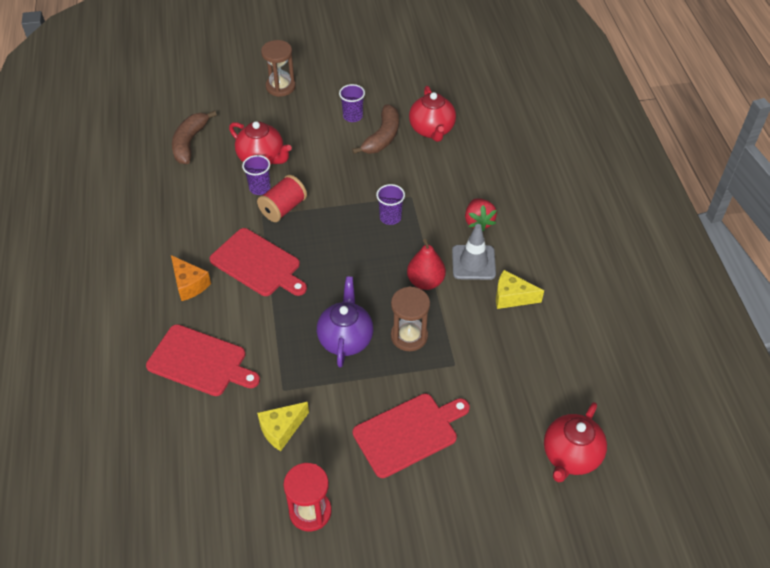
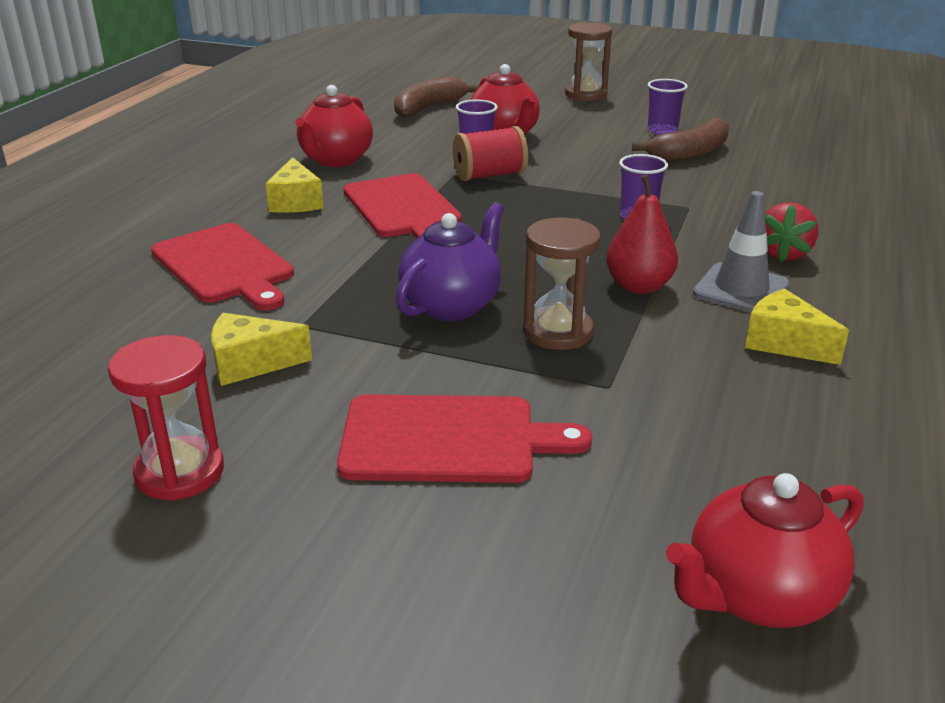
camera: 30 degrees right, 20 degrees down
(189, 284) = (296, 202): orange cheese -> yellow cheese
(432, 130) = (773, 162): red teapot -> red teapot (335, 160)

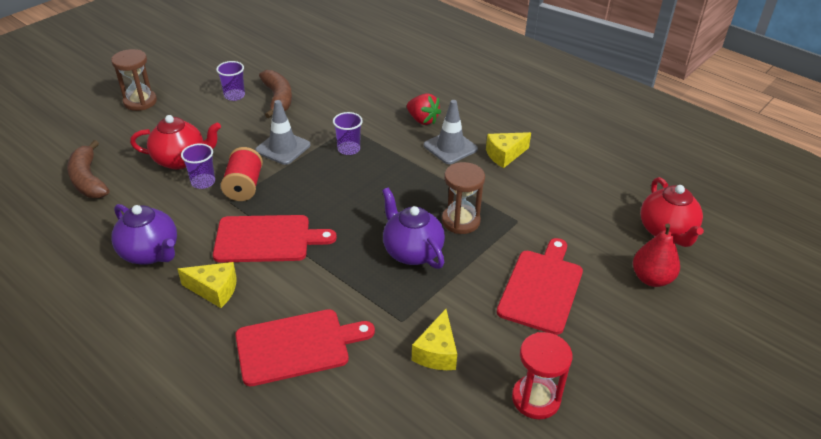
camera: 70 degrees left, 10 degrees up
(335, 160) = (150, 253): red teapot -> purple teapot
(590, 178) = (283, 148): none -> grey traffic cone
(639, 286) = (429, 178): red pear -> red pear (651, 278)

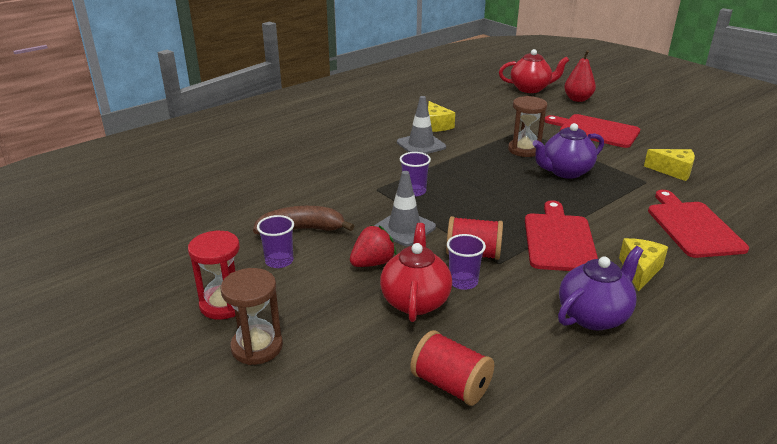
camera: 80 degrees left, 10 degrees down
(88, 180) = (451, 385): brown banana -> red spool
(422, 120) = (374, 153): red strawberry -> red strawberry (372, 263)
(536, 399) = (699, 144): red hourglass -> red hourglass (223, 304)

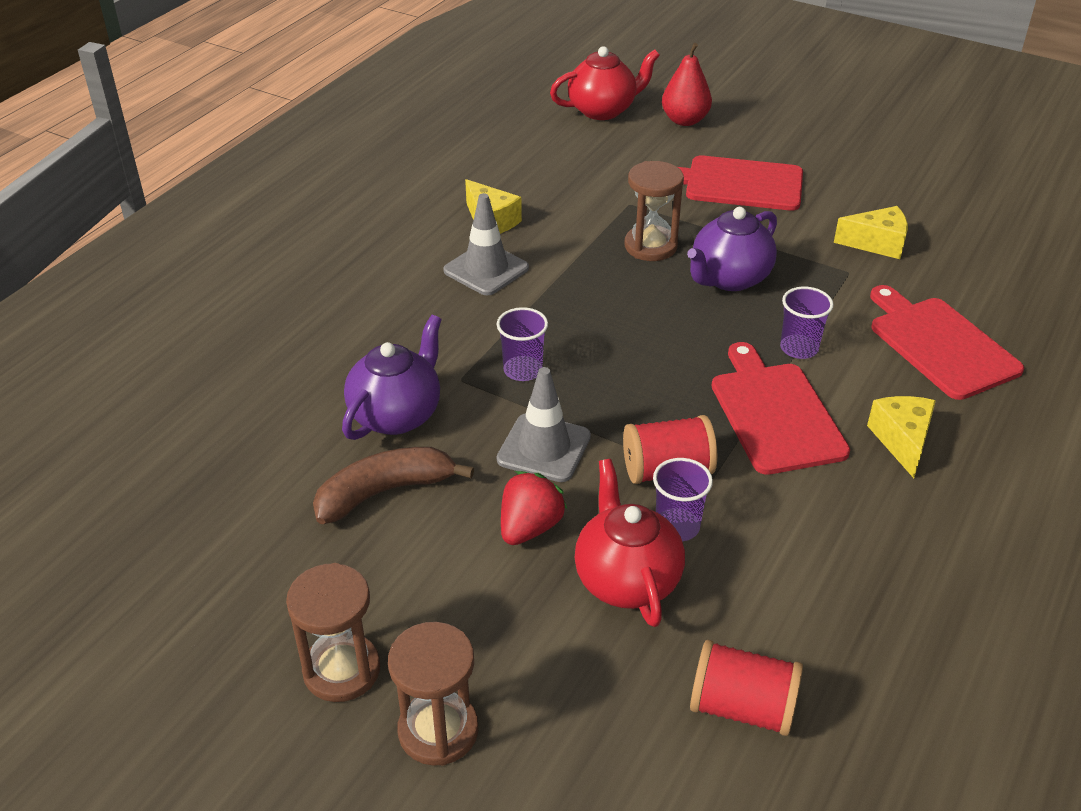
camera: 20 degrees left, 10 degrees up
(223, 304) = (341, 670): red hourglass -> brown hourglass
(279, 261) = (383, 563): purple cup -> purple cup (799, 348)
(594, 315) = (875, 536): purple teapot -> purple teapot (397, 415)

